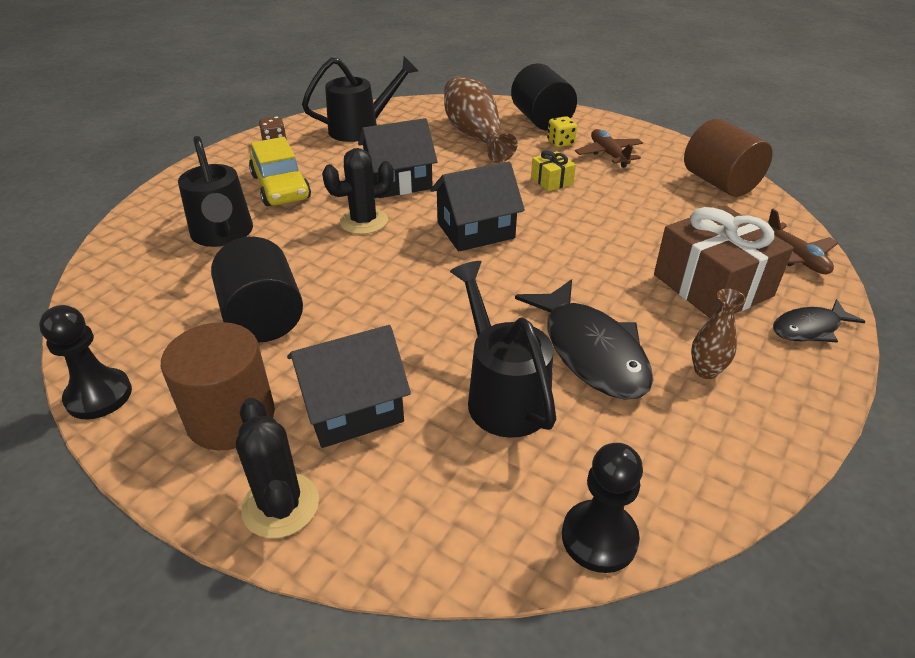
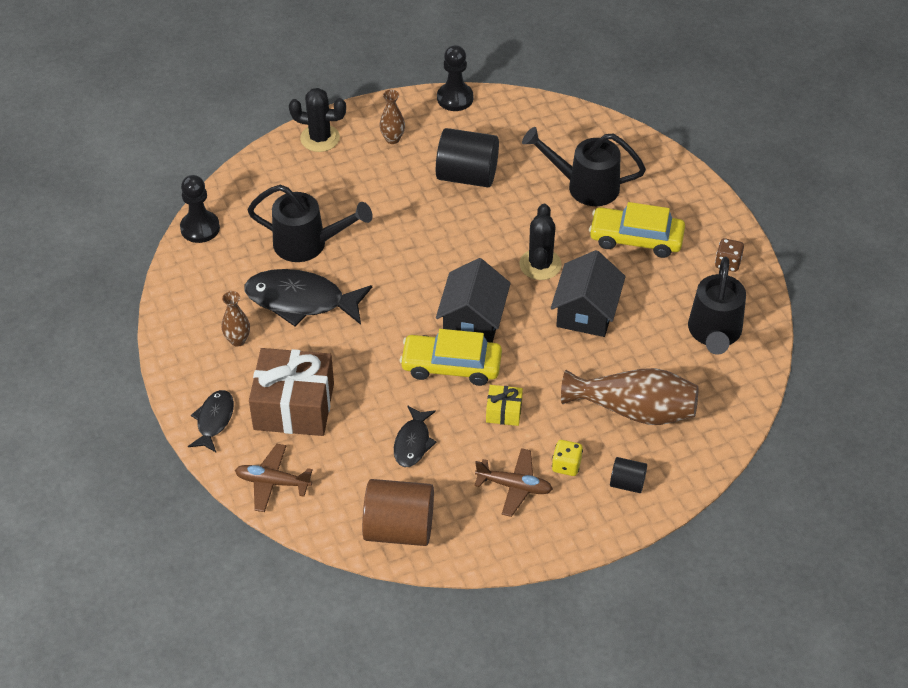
camera: 125 degrees right, 10 degrees up
(231, 417) = (392, 139): brown cylinder -> brown vase
(352, 408) = (356, 183): black house -> none
(541, 120) = (627, 483): black cylinder -> black cylinder, size x0.51
(541, 221) = (451, 366): none -> yellow car
(642, 207) = (413, 443): none -> black fish

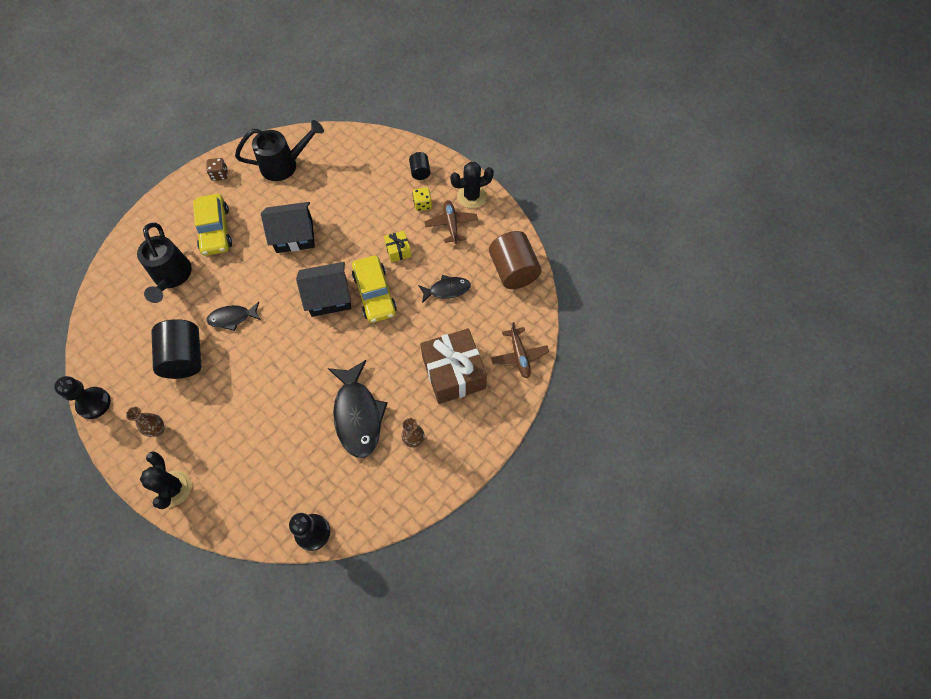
camera: 115 degrees left, 15 degrees up
(214, 420) = (490, 418): black fish -> black fish (232, 318)
(307, 244) = (298, 438): black watering can -> none
(540, 264) = (261, 276): black cactus -> black cactus (471, 196)
(634, 410) = (364, 185): brown vase -> none

